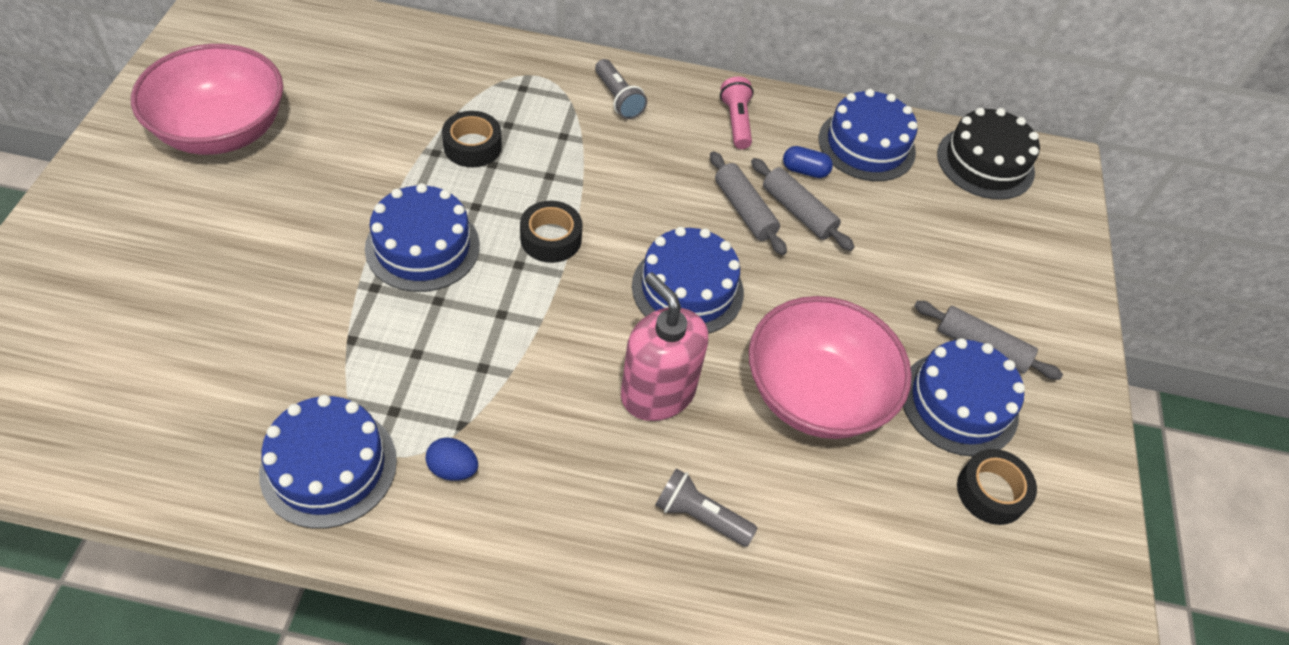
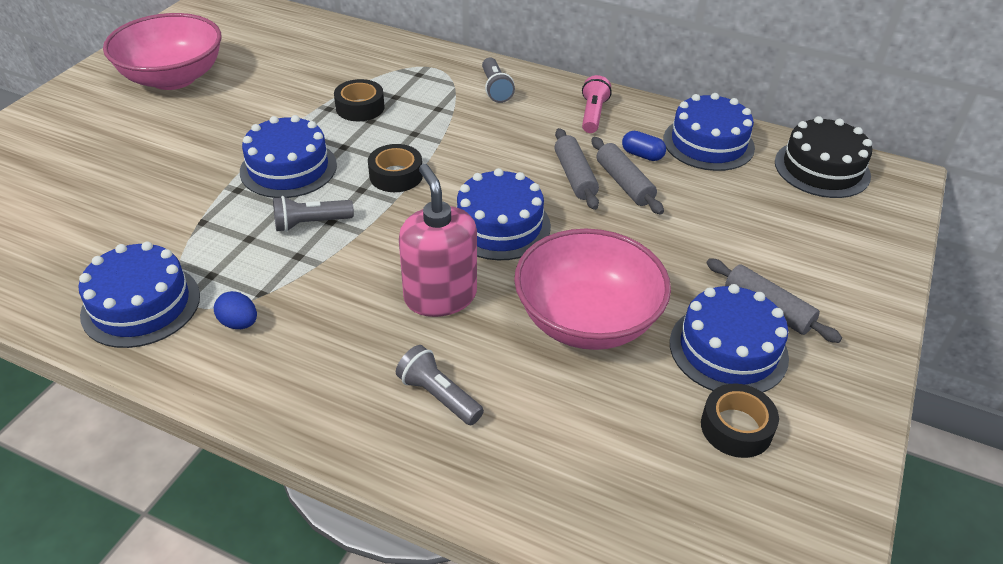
camera: 20 degrees right, 10 degrees down
(480, 320) = (311, 223): none -> grey flashlight

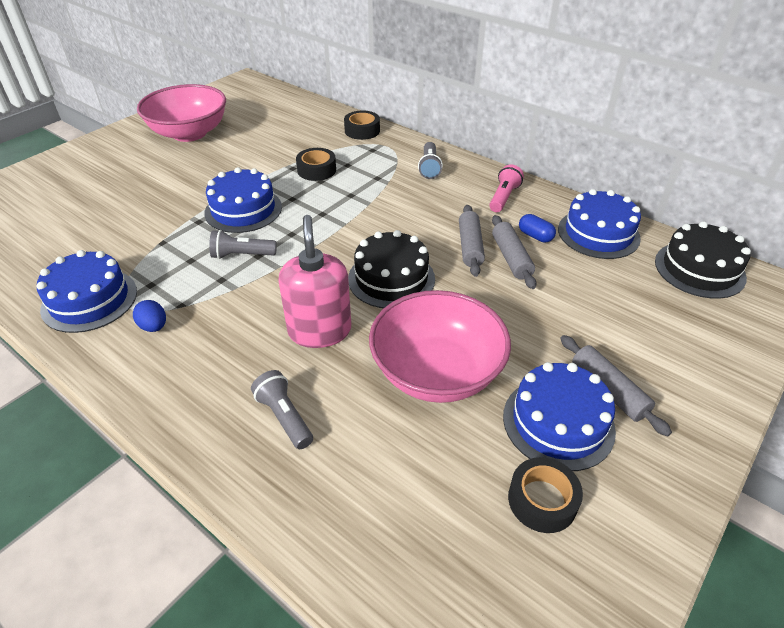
camera: 15 degrees right, 0 degrees up
(396, 175) = (323, 226): black tape -> black tape (362, 131)
(499, 225) = (391, 278): blue cake -> black cake

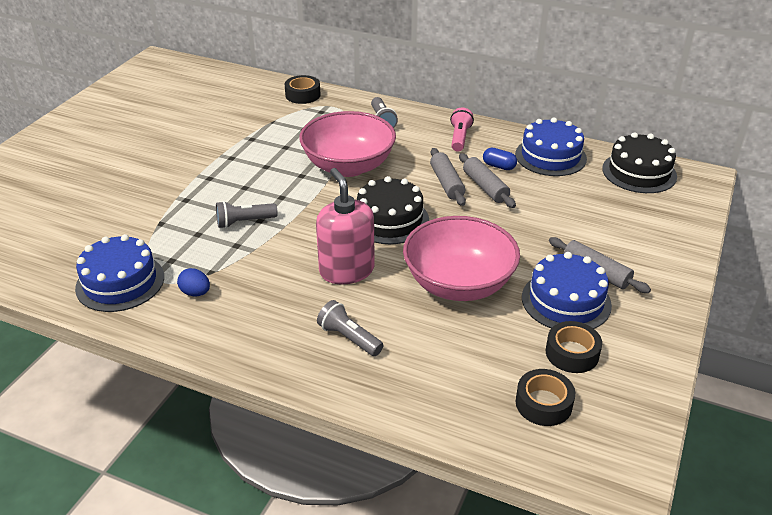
camera: 15 degrees left, 5 degrees down
(189, 133) = (128, 120): pink bowl -> pink bowl (348, 166)
(243, 210) = (224, 183): blue cake -> none
(316, 170) = (276, 137): black tape -> black tape (543, 403)

